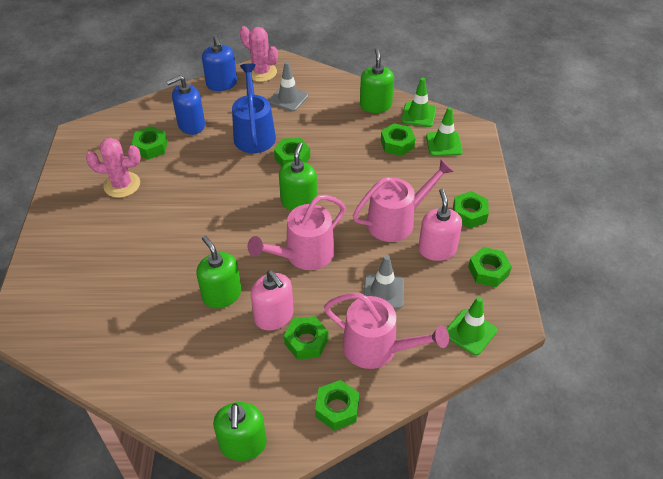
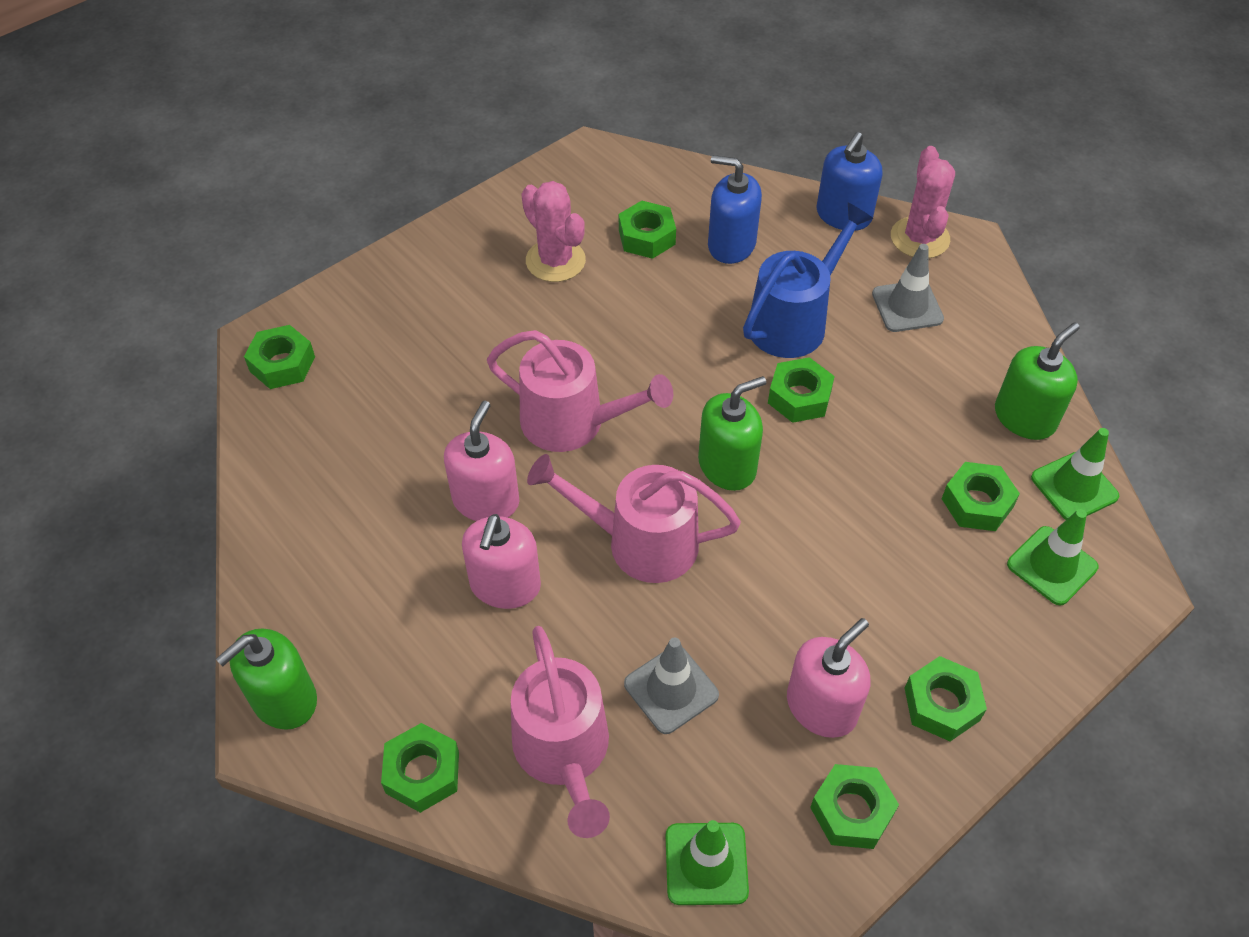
camera: 50 degrees right, 5 degrees up
(222, 295) = (486, 500): green soap dispenser -> pink soap dispenser
(306, 342) = (498, 655): green nut -> green nut (282, 364)
(396, 221) = (821, 612): pink watering can -> pink watering can (573, 422)

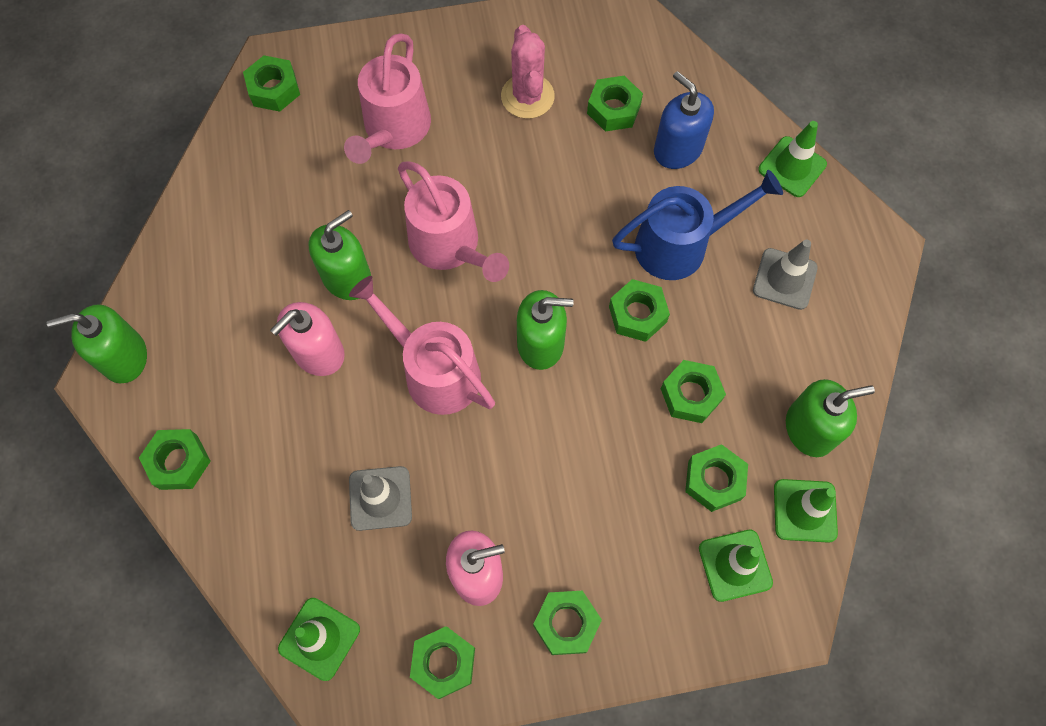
camera: 30 degrees right, 15 degrees up
(486, 500) = (347, 277): pink soap dispenser -> green soap dispenser
(564, 753) = (278, 502): pink watering can -> pink watering can (394, 130)
(843, 215) = (792, 167): blue soap dispenser -> green traffic cone
(900, 441) = (691, 395): none -> green nut
(919, 238) = (843, 220): pink cactus -> none

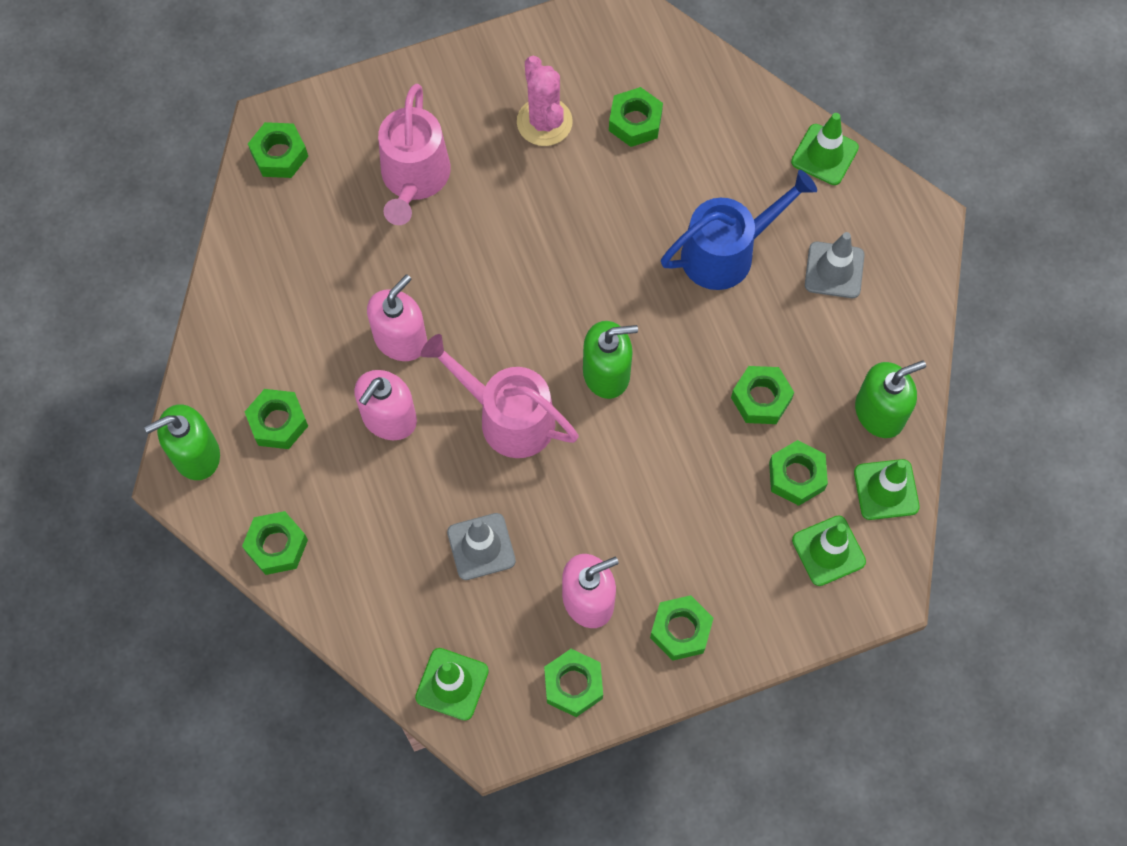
camera: 10 degrees left, 0 degrees up
(347, 277) = (400, 339): green soap dispenser -> pink soap dispenser
(450, 246) = (497, 290): pink watering can -> none
(637, 314) = (696, 329): green nut -> green nut (278, 422)
(677, 149) = (707, 154): blue soap dispenser -> none

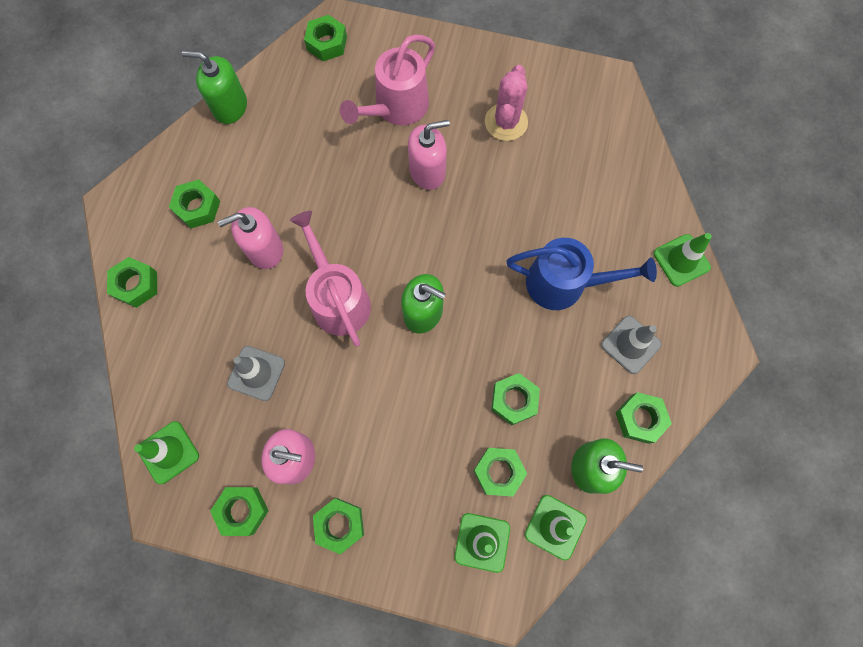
camera: 35 degrees right, 5 degrees up
(196, 454) = (135, 195): green soap dispenser -> green soap dispenser (230, 106)
(400, 339) = (310, 203): pink soap dispenser -> pink soap dispenser (427, 171)
(635, 122) = (566, 158): green nut -> green nut (640, 419)

